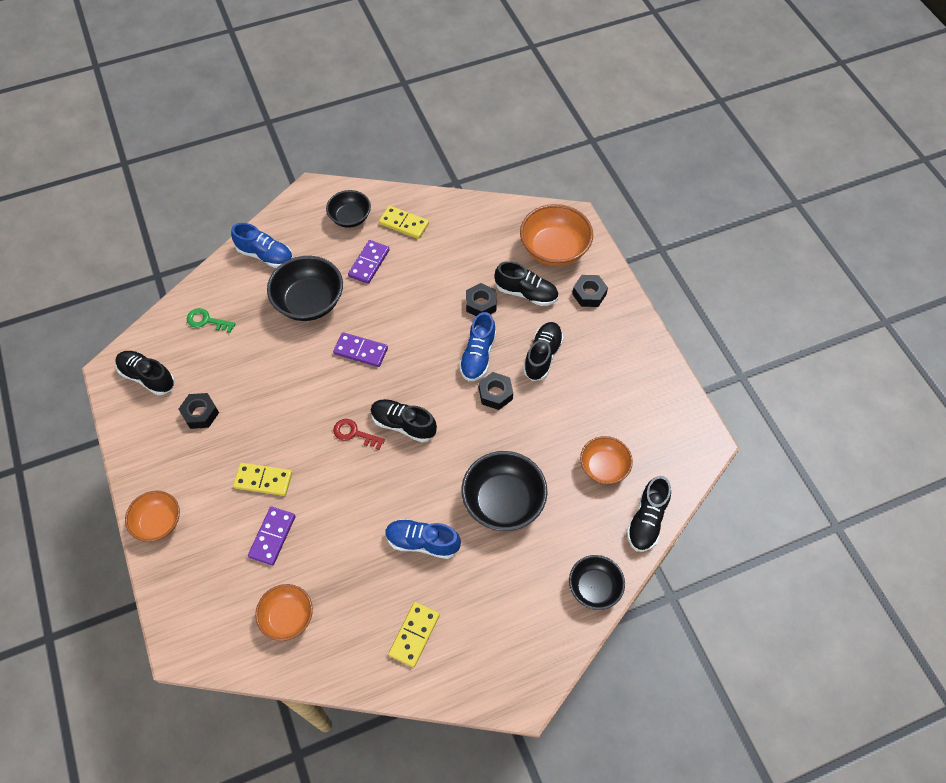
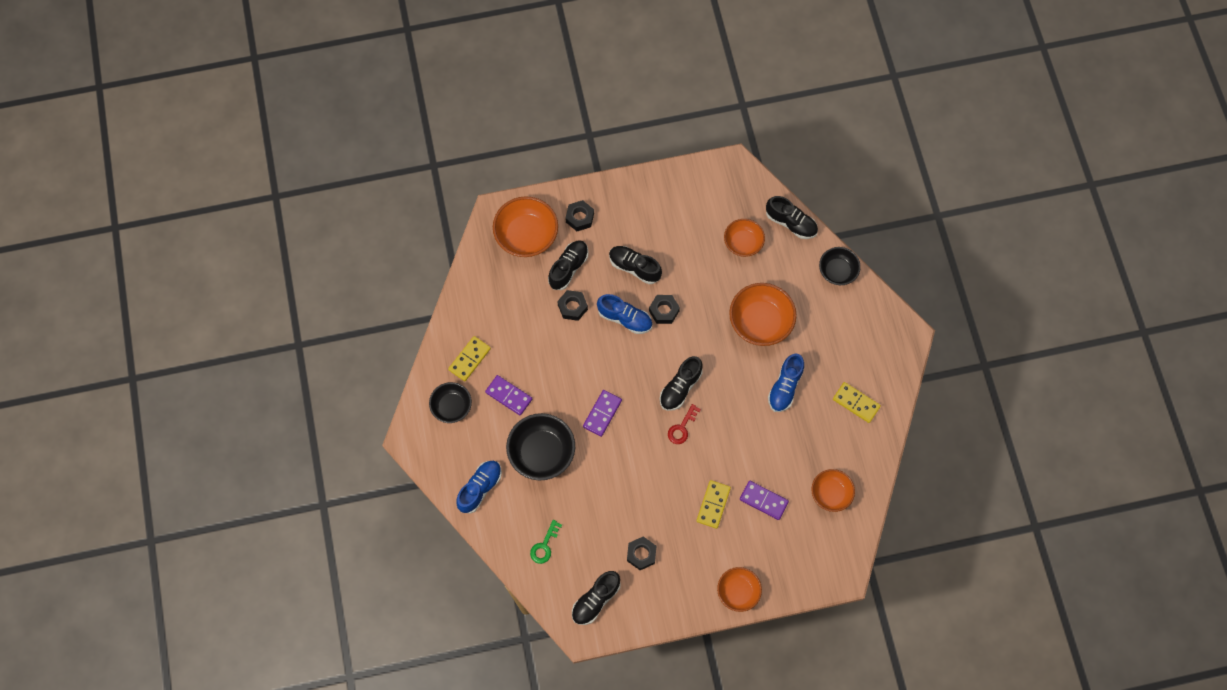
camera: 80 degrees left, 10 degrees up
(503, 501) = (760, 322): black bowl -> orange bowl

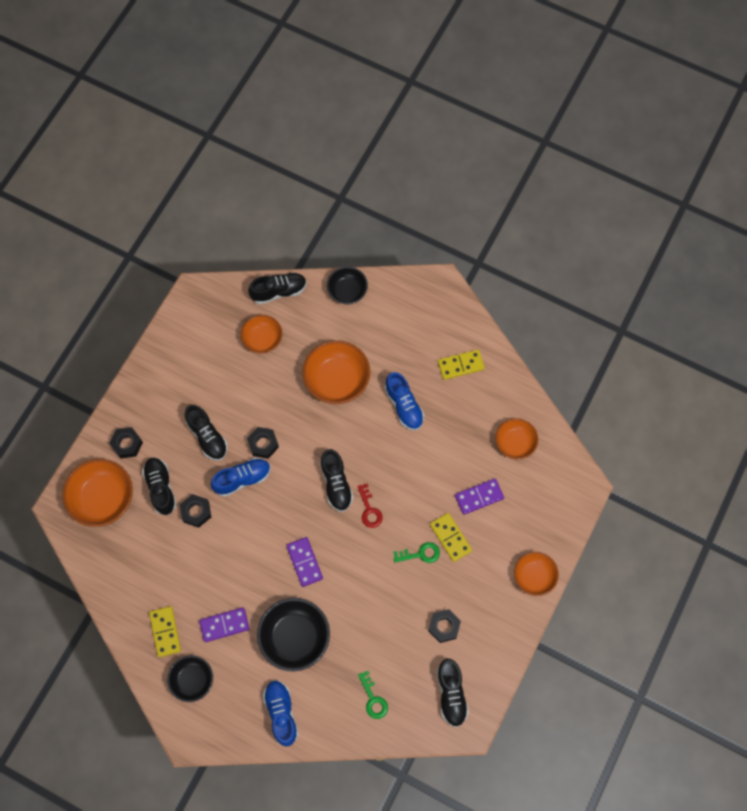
camera: 50 degrees left, 0 degrees up
(634, 267) = (207, 437): black shoe -> black shoe turned 105 degrees counterclockwise
(681, 492) = (420, 554): none -> green key

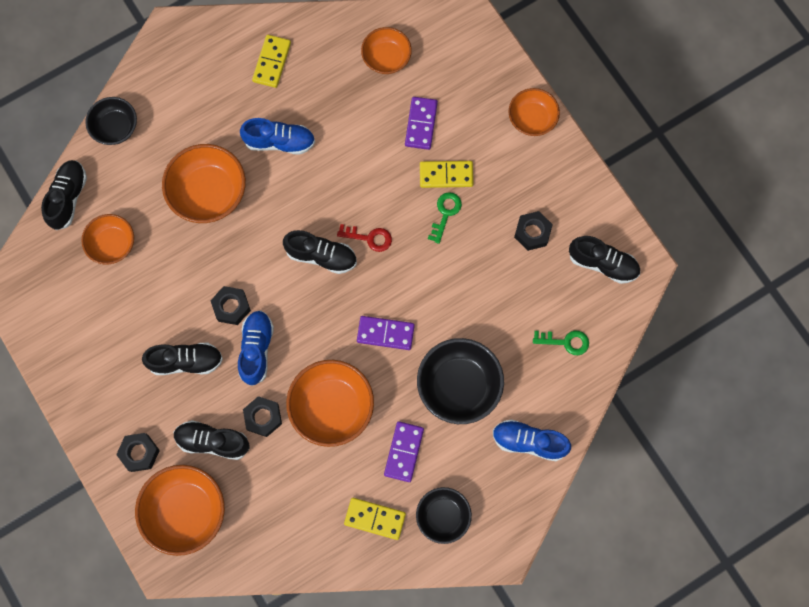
camera: 60 degrees left, 5 degrees up
(229, 555) = (332, 407): none -> orange bowl

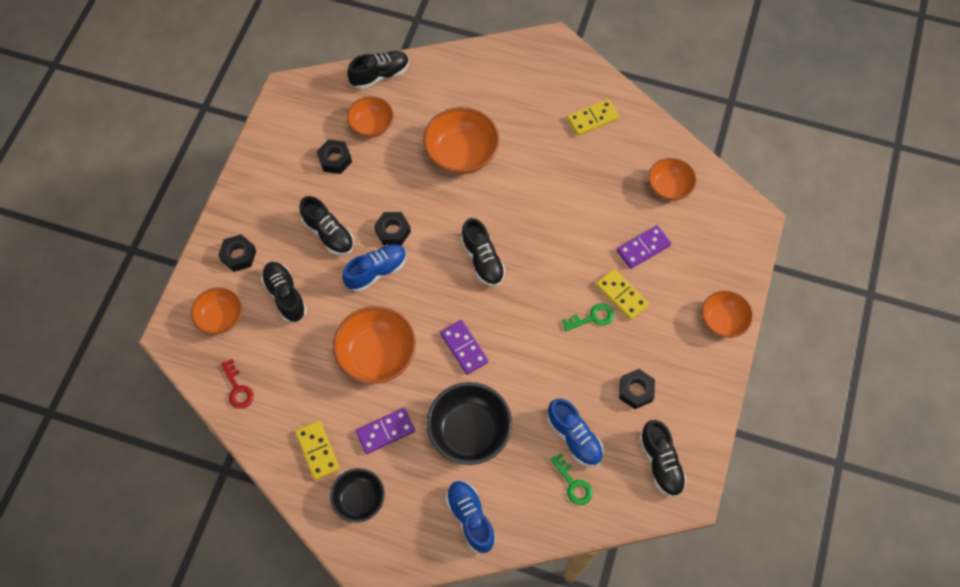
camera: 50 degrees right, 10 degrees down
(115, 128) = (454, 64): black bowl -> none
(186, 511) = (220, 317): orange bowl -> orange bowl, size x0.63
(263, 417) = (330, 314): black nut -> black nut (335, 159)
(279, 142) = (540, 168): blue shoe -> blue shoe (574, 437)
(369, 238) = (525, 281): red key -> red key (237, 388)

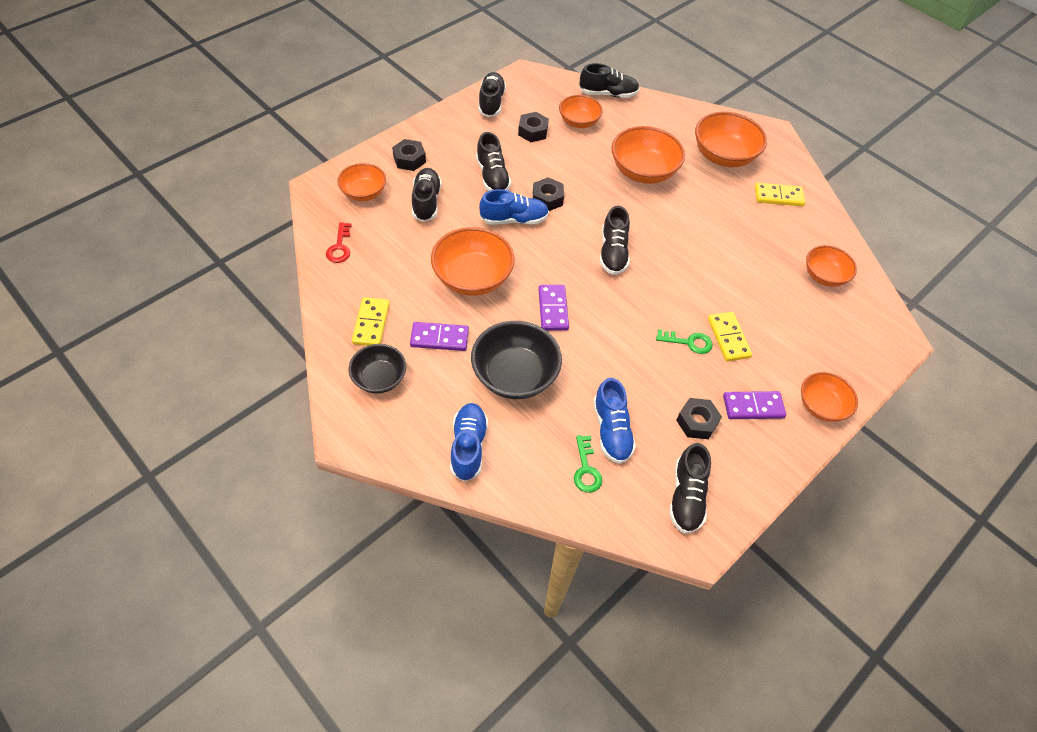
camera: 25 degrees right, 10 degrees down
(275, 145) = (491, 102): none -> black shoe
(523, 97) = (723, 156): none -> orange bowl
(643, 248) = (771, 311): purple domino -> purple domino (753, 407)

